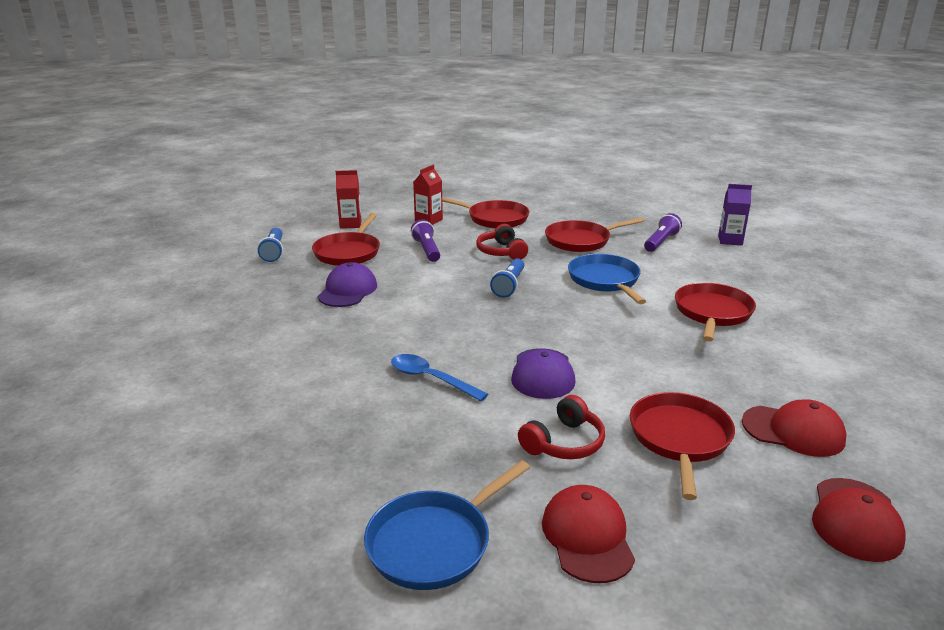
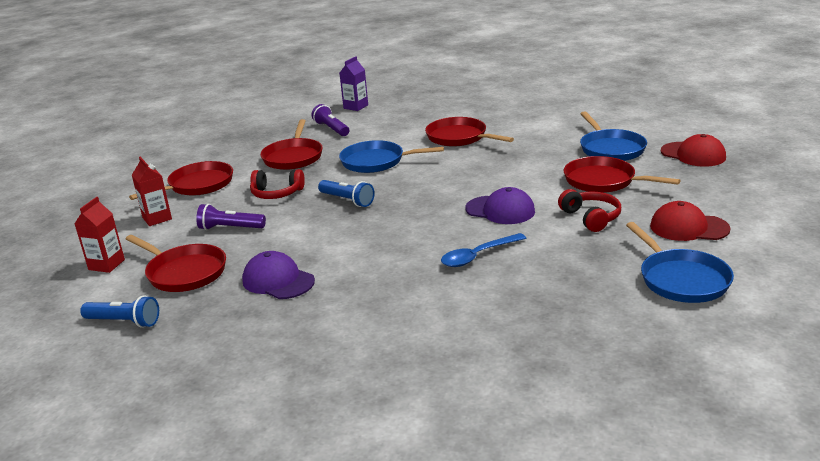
camera: 65 degrees left, 0 degrees up
(793, 431) = (610, 149): red cap -> blue pan

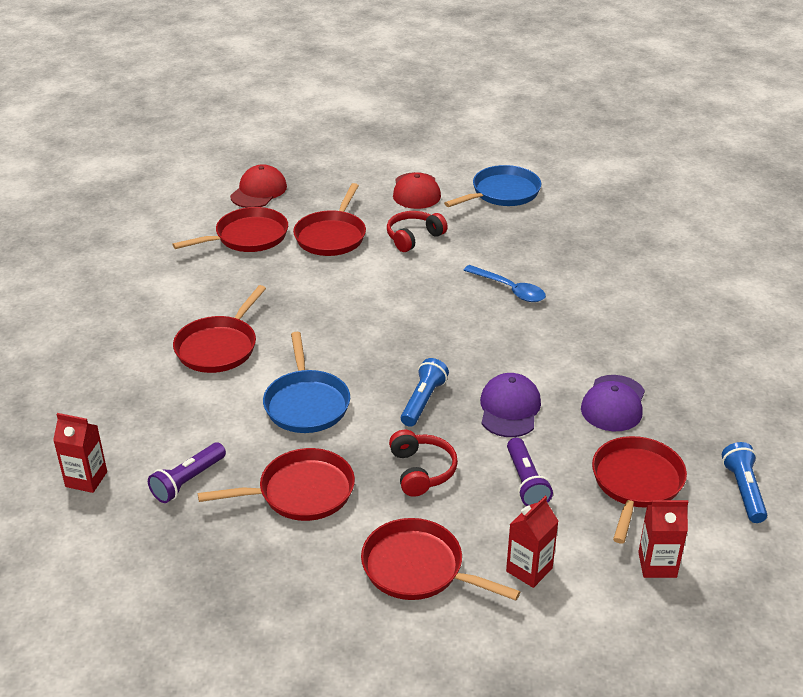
camera: 110 degrees left, 10 degrees up
(355, 107) = (86, 479): purple carton -> red carton
(500, 210) = (414, 289): purple cap -> purple cap (509, 409)
(610, 149) = (248, 237): blue pan -> red pan

